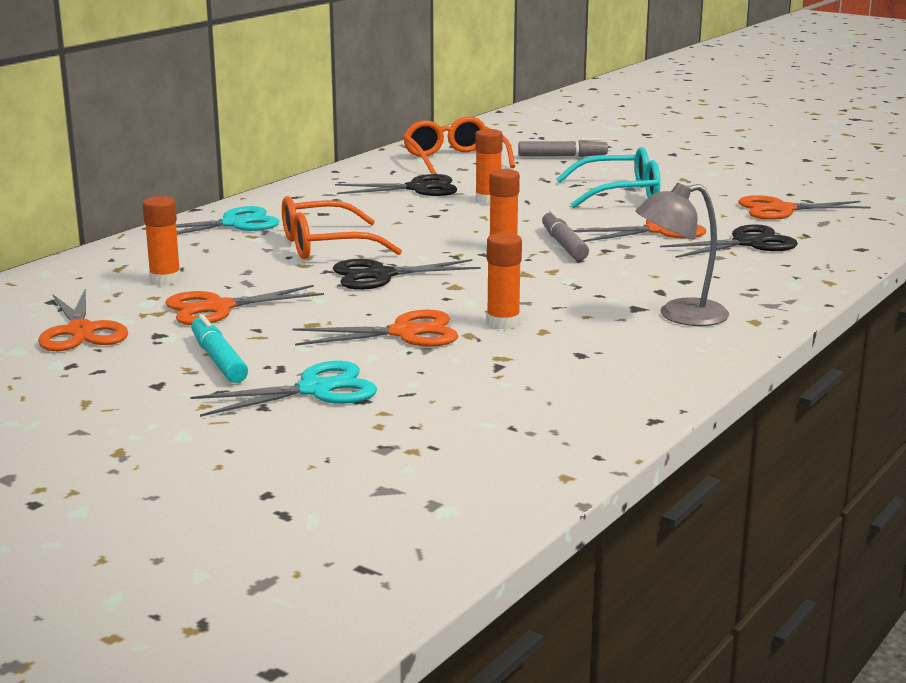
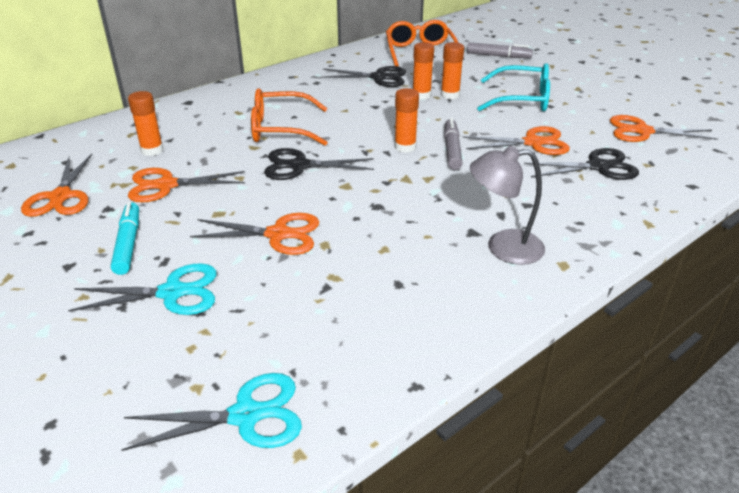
camera: 15 degrees right, 15 degrees up
(234, 224) = (234, 99): turquoise scissors -> turquoise scissors (246, 415)
(503, 323) = (358, 234): orange glue stick -> orange glue stick (450, 95)

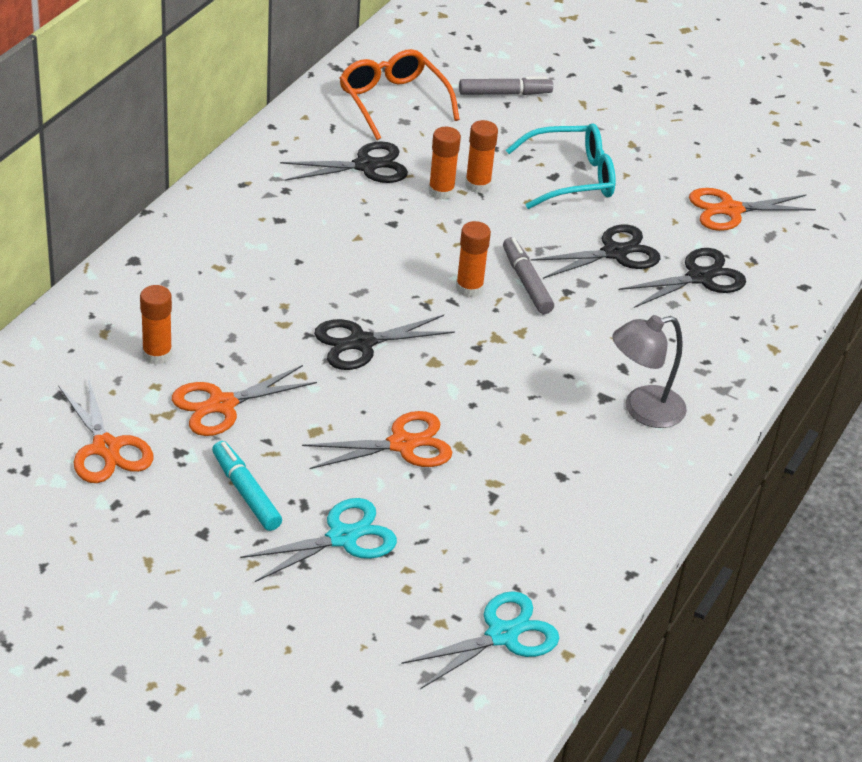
camera: 25 degrees left, 5 degrees up
(280, 129) = (296, 287): orange glasses -> none
(533, 143) = (614, 253): orange scissors -> black scissors

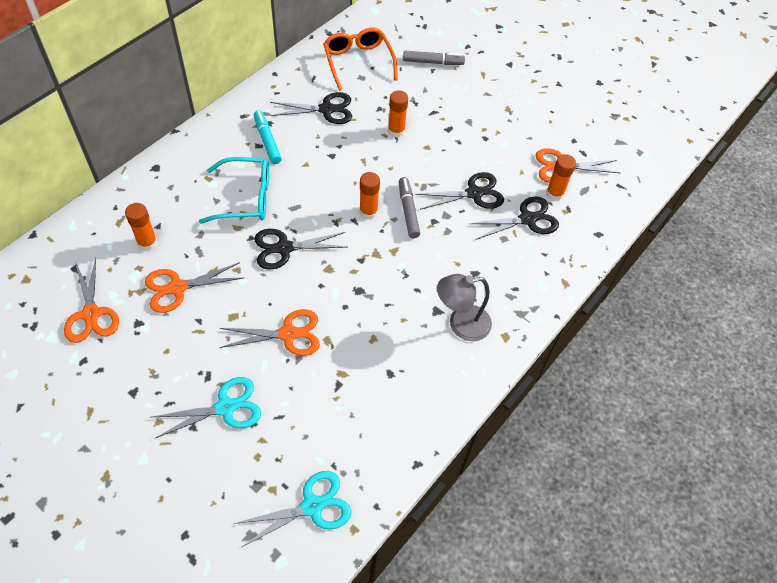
camera: 10 degrees right, 15 degrees up
(246, 492) = (171, 361): turquoise marker -> turquoise marker (267, 141)
(441, 192) = (370, 134): orange glue stick -> orange glue stick (554, 194)
(571, 178) = (460, 131): turquoise glasses -> turquoise glasses (246, 198)

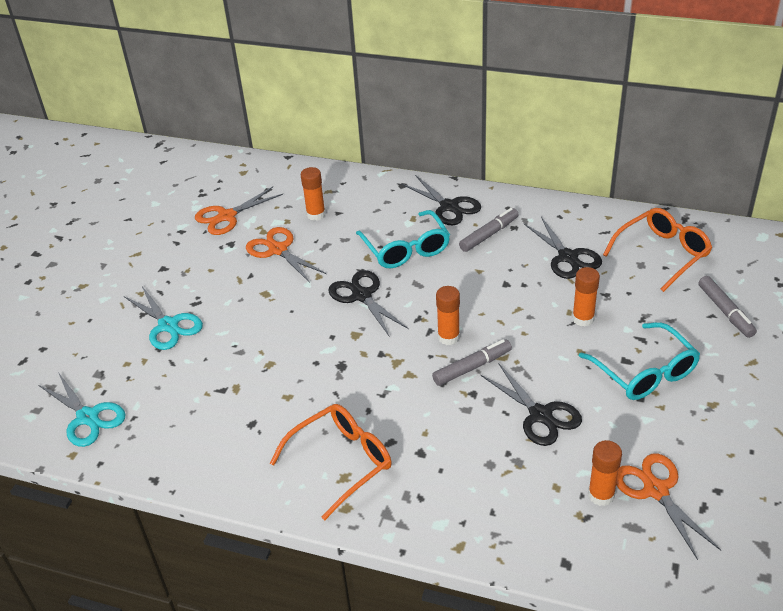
camera: 75 degrees right, 15 degrees down
(267, 141) = (489, 235): turquoise marker -> grey marker
(288, 334) = (263, 335): orange scissors -> none
(461, 324) = (341, 462): grey lamp -> orange glasses
(464, 125) = (644, 372): none -> turquoise glasses
(527, 219) = (537, 478): black scissors -> black scissors (449, 207)

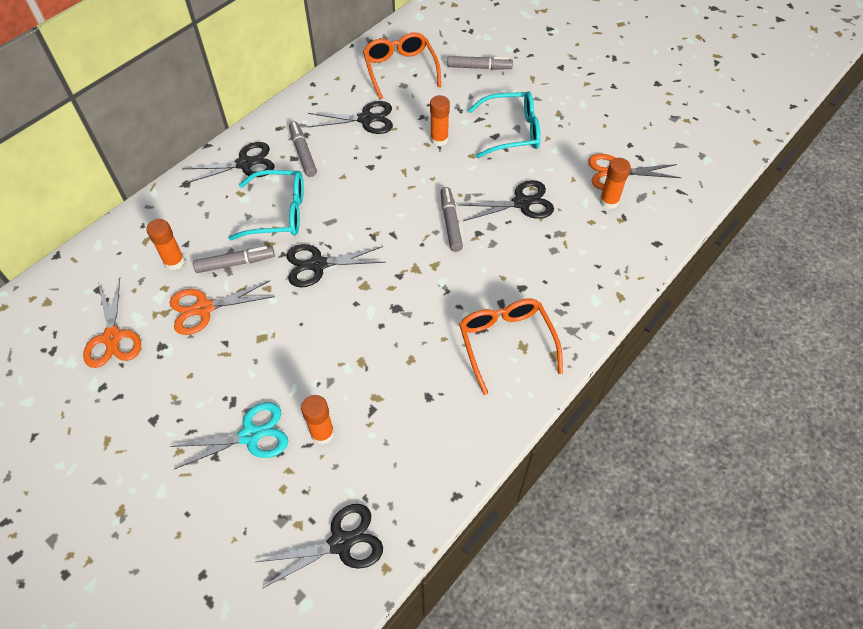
camera: 70 degrees left, 15 degrees up
(88, 417) = (341, 543): turquoise scissors -> black scissors
(334, 247) = (235, 263): none -> grey marker
(448, 337) = (408, 225): orange glue stick -> orange glue stick (322, 433)

